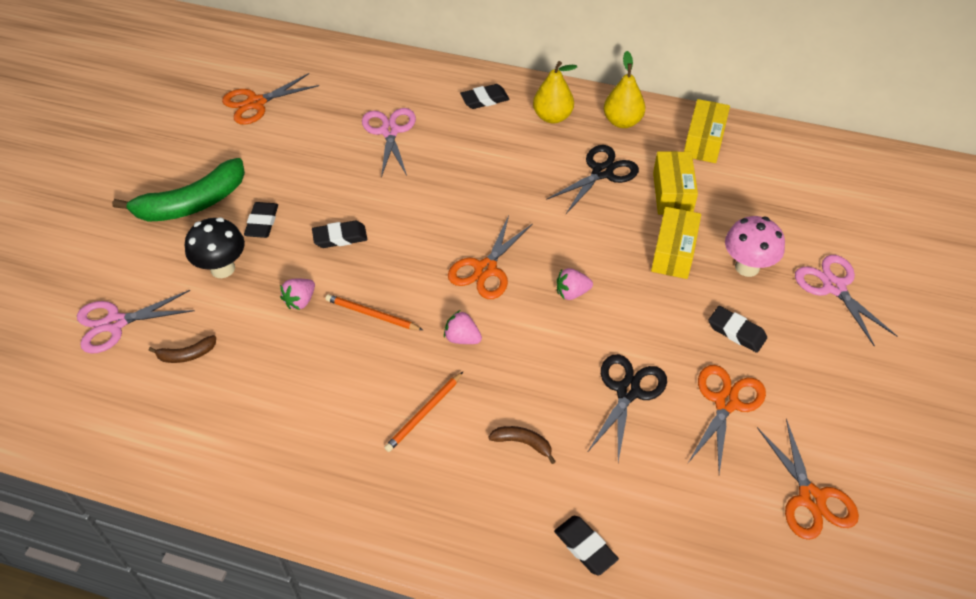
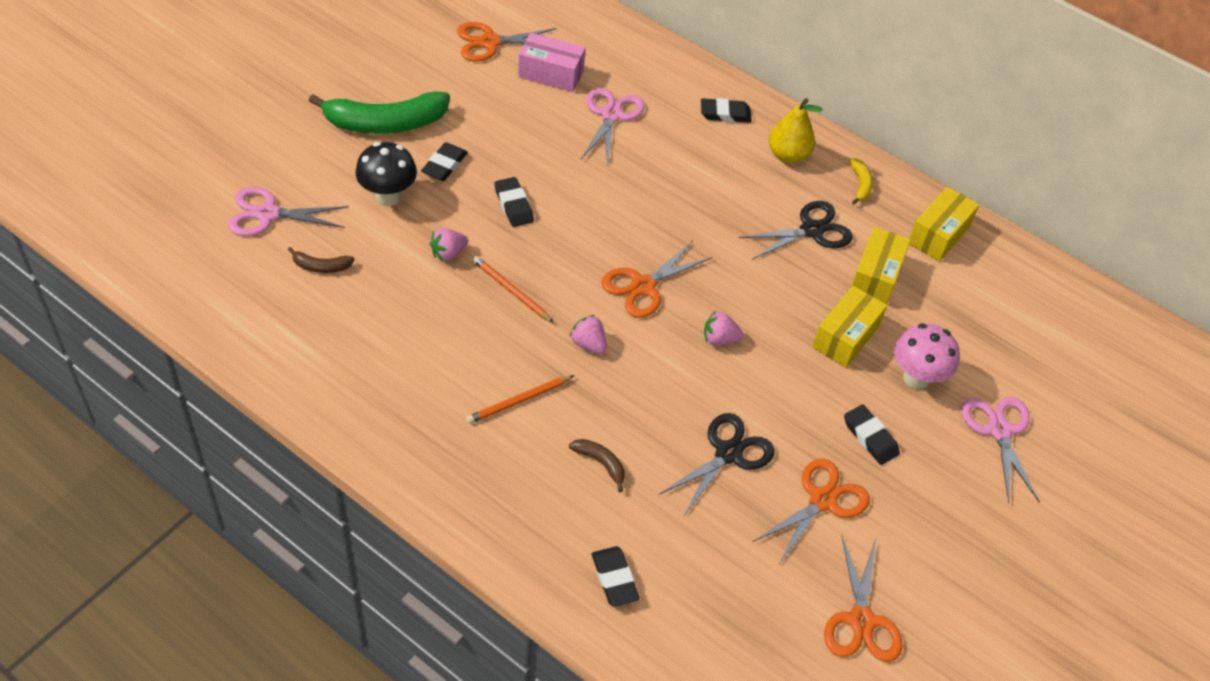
camera: 15 degrees right, 0 degrees up
(321, 113) = (551, 74): none -> pink box
(340, 237) = (514, 205): black eraser -> black eraser turned 60 degrees clockwise
(622, 121) = (860, 184): yellow pear -> yellow banana

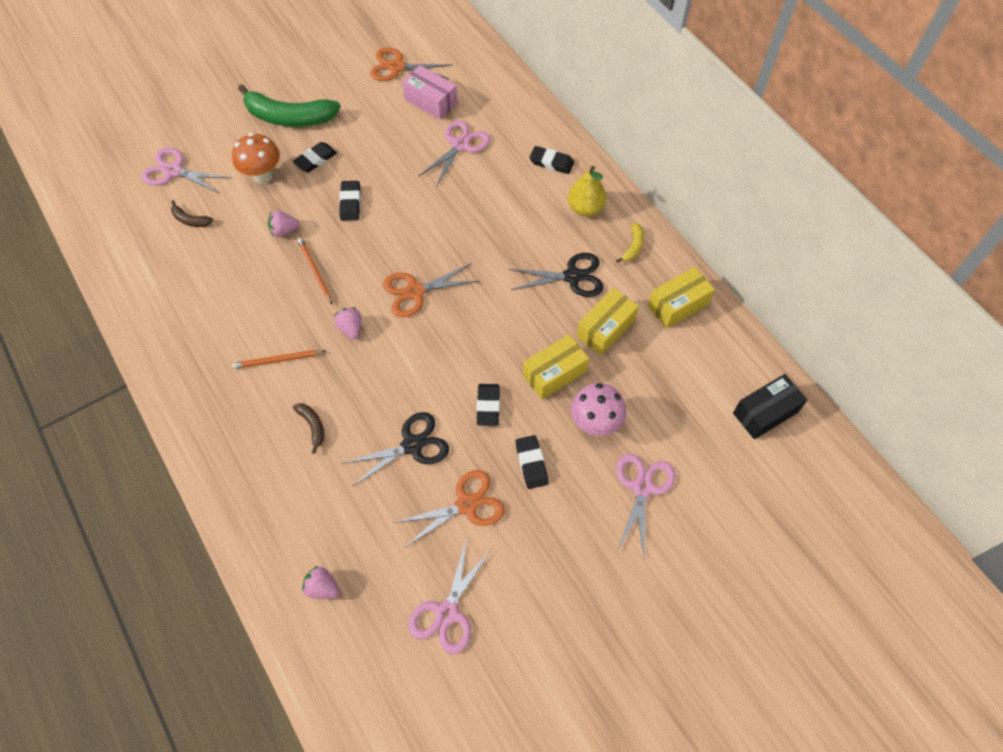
camera: 25 degrees right, 10 degrees up
(388, 197) = (263, 176): black mushroom -> orange mushroom
(614, 579) = (277, 520): black eraser -> black eraser (488, 406)
(719, 339) = (452, 350): pink strawberry -> pink strawberry (322, 587)
(861, 621) = (447, 613): orange scissors -> pink scissors
(1082, 322) = (765, 413): none -> black box

